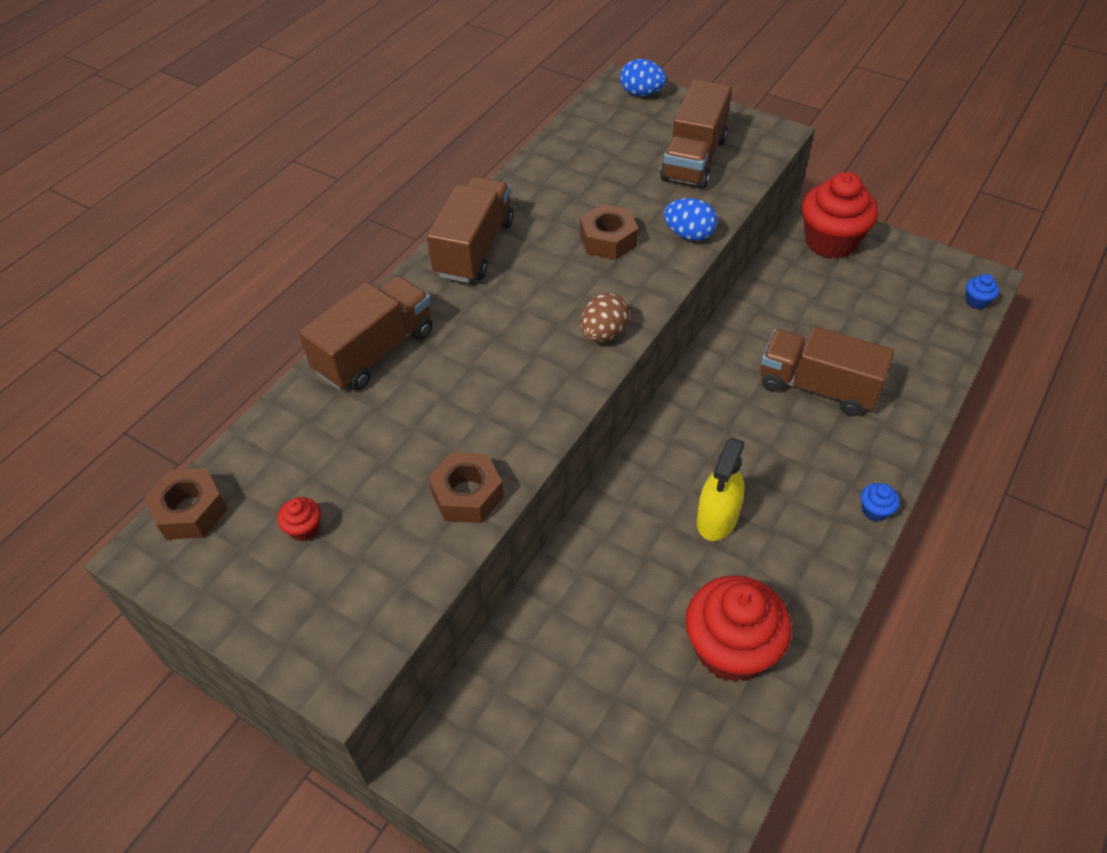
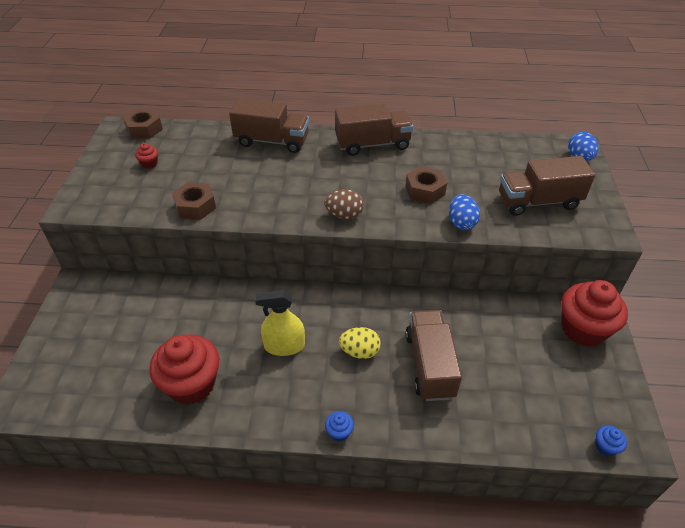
camera: 60 degrees right, 5 degrees down
(766, 443) = (359, 351): none -> yellow egg

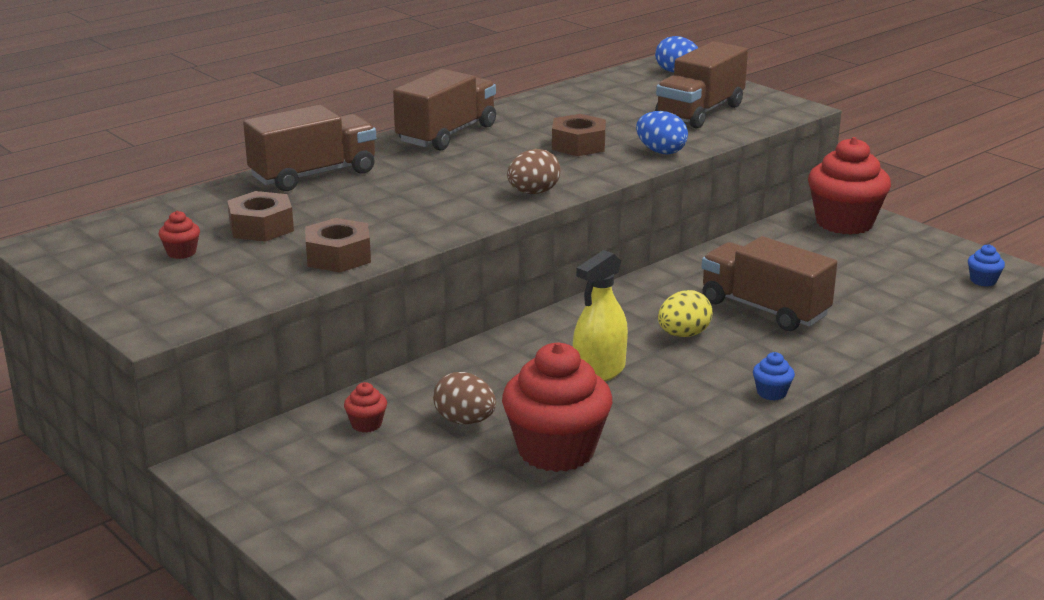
camera: 45 degrees left, 20 degrees down
(144, 129) = (92, 230): brown nut -> brown nut (261, 227)
(153, 303) = (366, 424): none -> red cupcake
(187, 332) = (465, 421): none -> brown egg

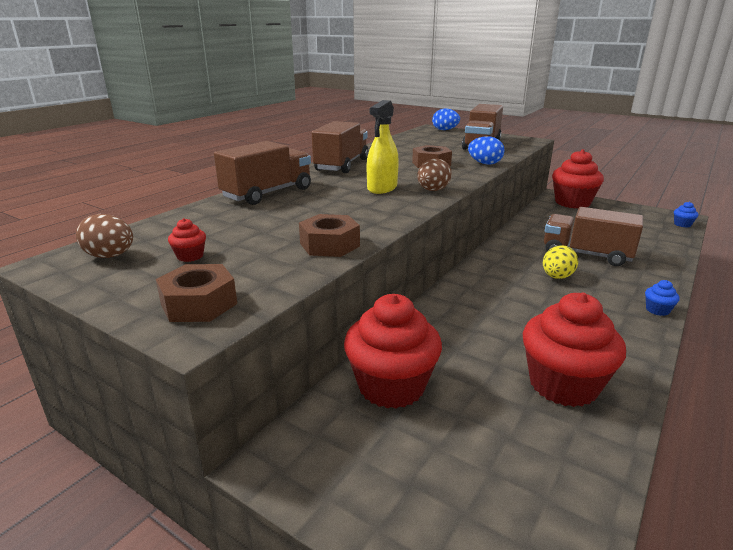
camera: 15 degrees left, 0 degrees up
(261, 227) = (250, 230): brown nut -> brown nut (199, 304)
(366, 424) = (391, 386): red cupcake -> red cupcake, size x2.46
(465, 421) = (469, 369): brown egg -> brown egg (110, 256)
(599, 371) = (529, 311): yellow spray bottle -> yellow spray bottle (382, 188)

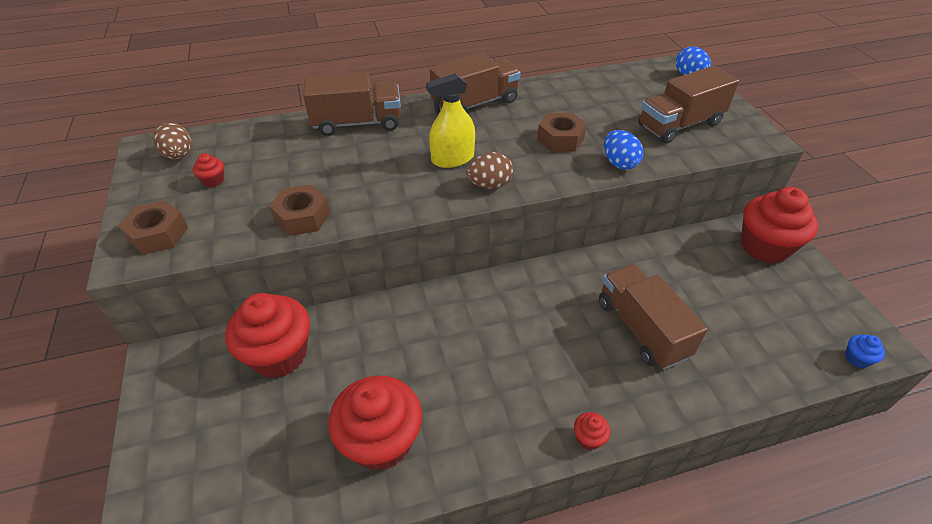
camera: 40 degrees right, 20 degrees up
(557, 277) = (560, 337): yellow egg -> none
(657, 310) = (588, 438): blue cupcake -> red cupcake

